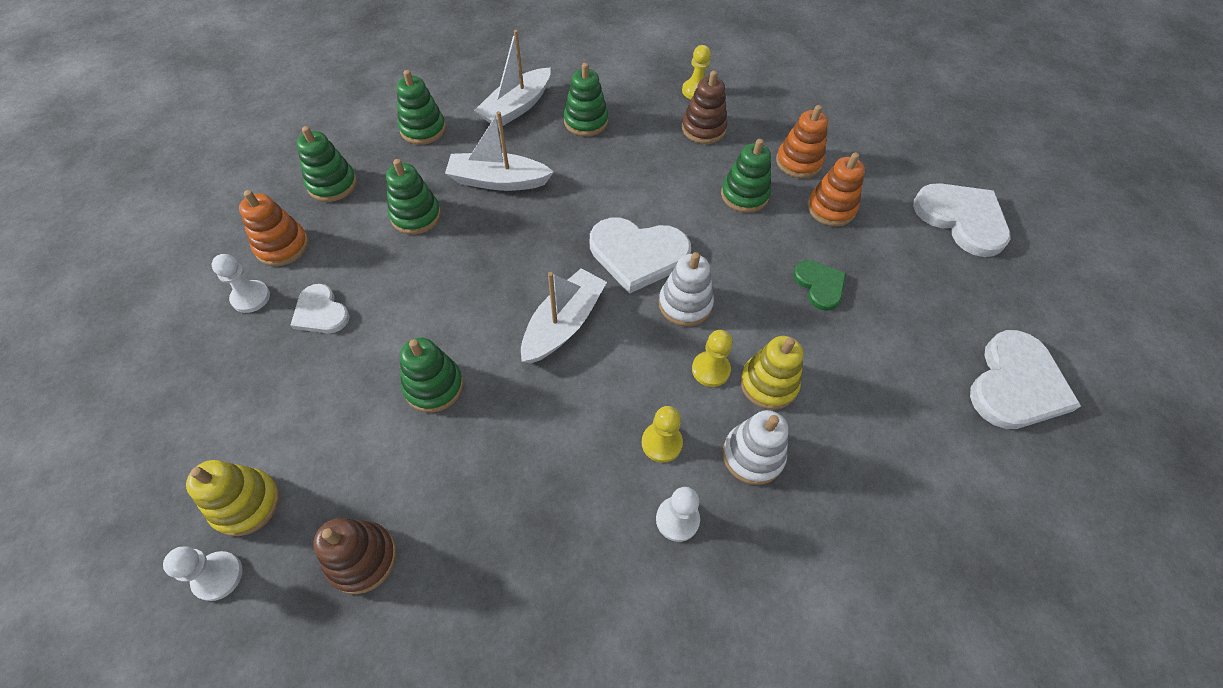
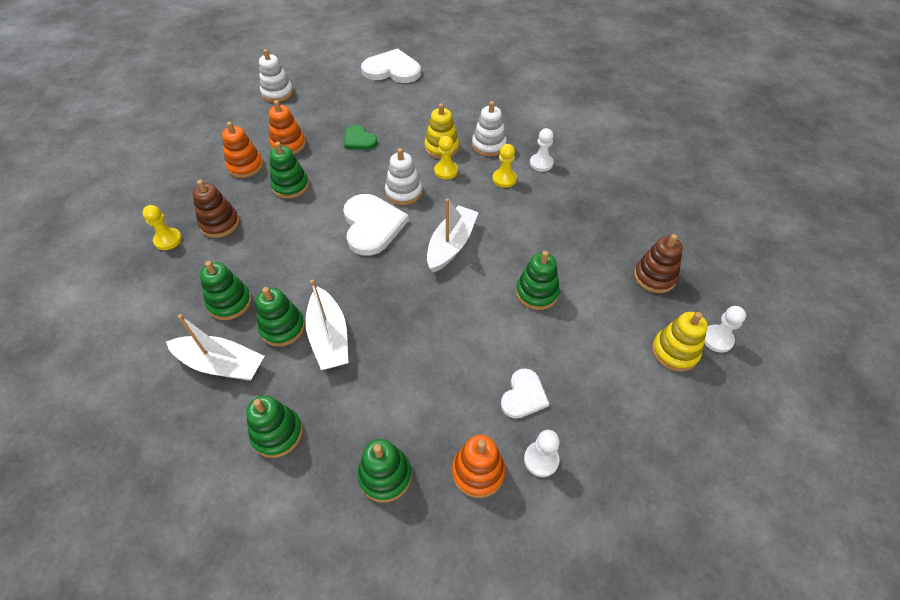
camera: 110 degrees left, 5 degrees down
(416, 216) = (395, 380): green stacking toy -> green stacking toy (282, 328)
(563, 324) = (451, 245): white boat -> white boat turned 105 degrees clockwise
(819, 285) = (359, 140): green heart -> green heart turned 90 degrees counterclockwise
(962, 219) = (277, 93): white heart -> white stacking toy

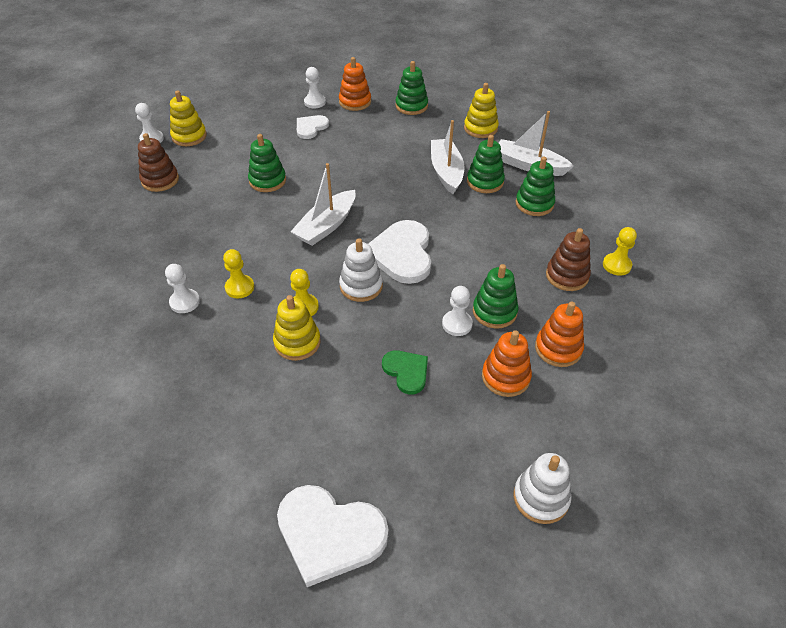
camera: 170 degrees left, 5 degrees down
(277, 433) = (480, 128): green stacking toy -> yellow stacking toy
(322, 173) = (457, 324): none -> white pawn
(488, 145) = (234, 337): white stacking toy -> none

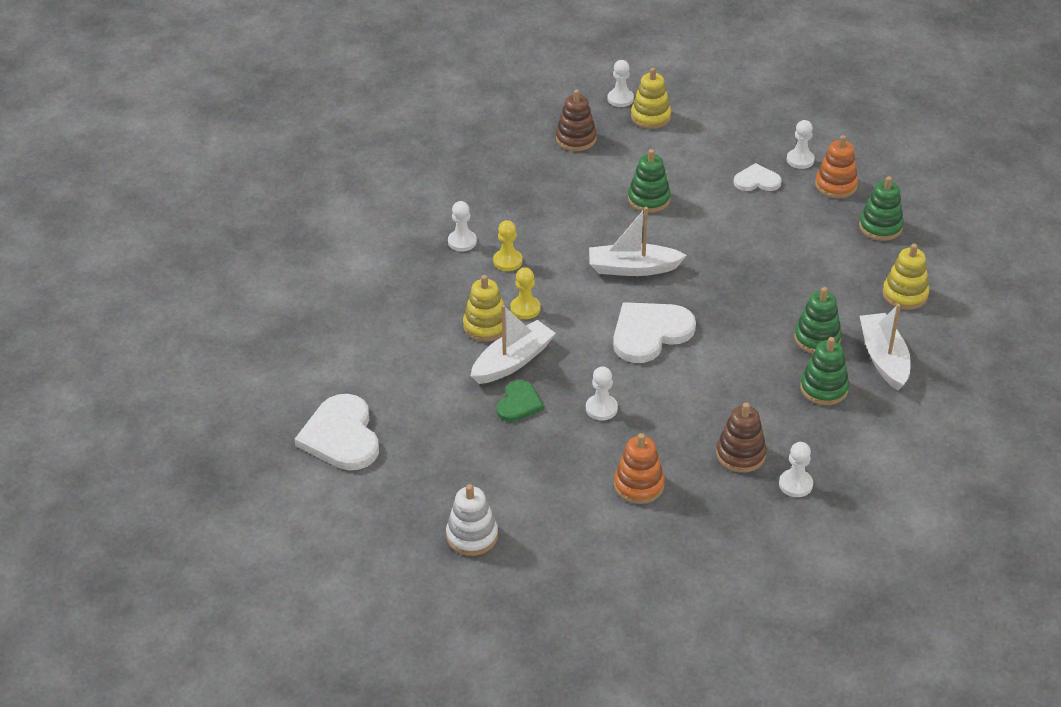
camera: 55 degrees right, 5 degrees down
(361, 286) = (583, 329): white stacking toy -> none
(446, 172) = (800, 305): white boat -> white boat (512, 361)
(494, 312) = (641, 425): green stacking toy -> none
(505, 377) = (572, 465): orange stacking toy -> none
(616, 265) = (795, 484): yellow pawn -> white pawn

